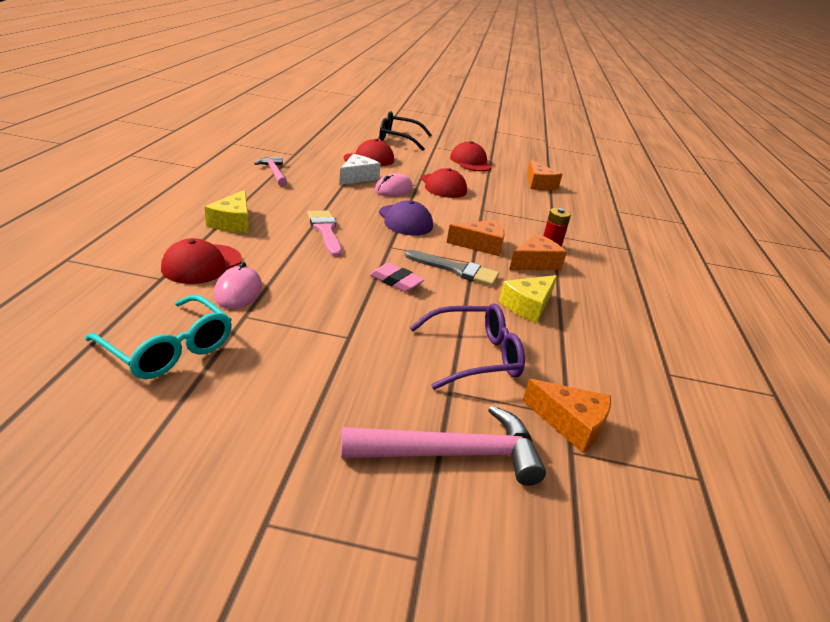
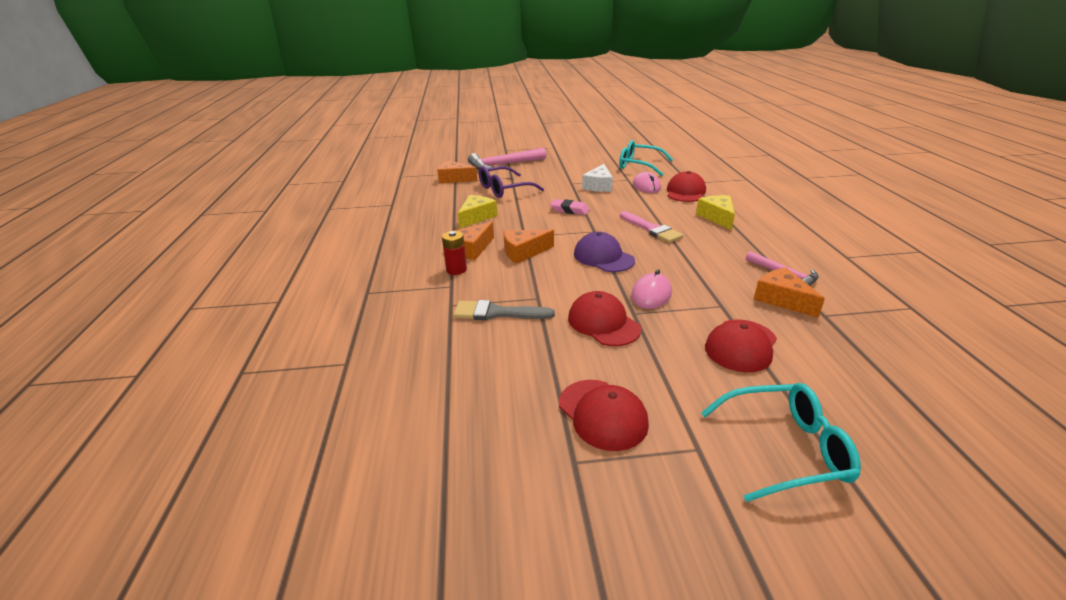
camera: 170 degrees right, 0 degrees up
(357, 177) = (707, 300): white cheese -> white cheese (599, 186)
(398, 138) = (785, 449): black glasses -> turquoise glasses
(456, 270) = (534, 227): grey brush -> grey brush (497, 313)
(539, 184) = (467, 390): orange cheese -> orange cheese (782, 299)

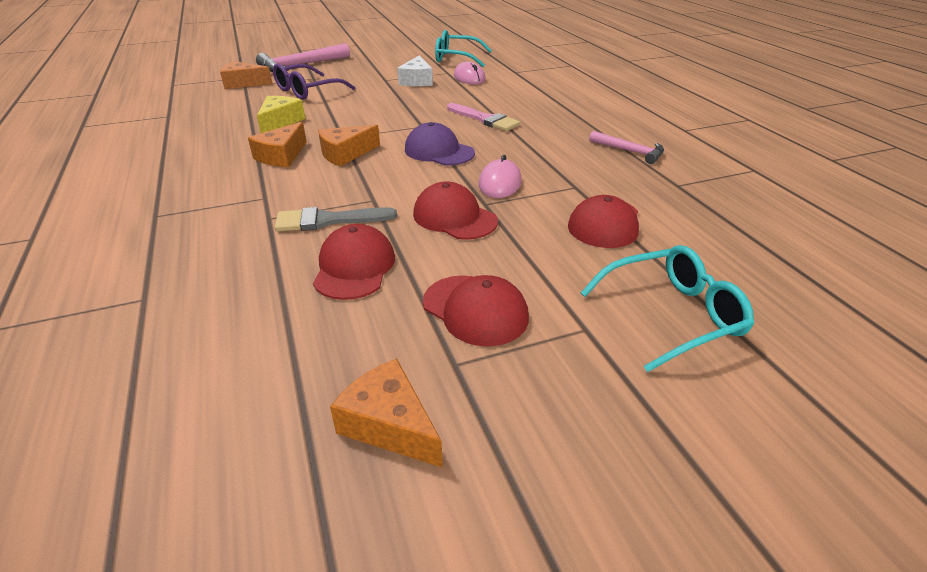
camera: 15 degrees left, 5 degrees up
(456, 270) = (267, 179): red battery -> none
(569, 210) = (389, 107): pink eraser -> none
(685, 192) = (512, 81): red cap -> red cap (354, 267)
(717, 217) = (550, 103): yellow cheese -> none
(782, 299) = (633, 175): orange cheese -> orange cheese (389, 425)

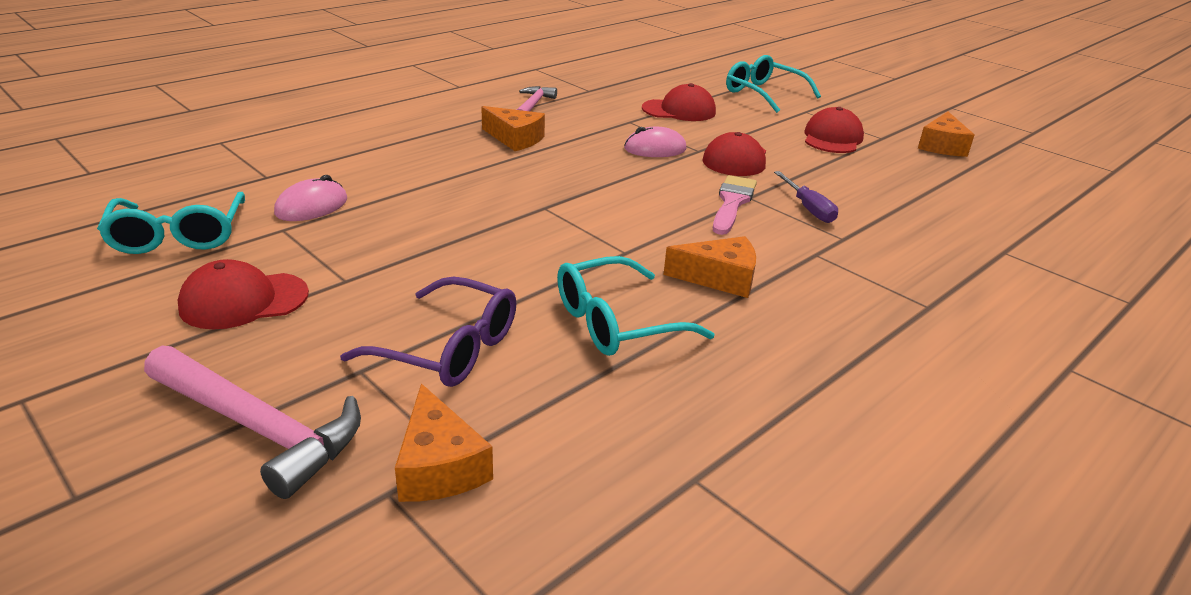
camera: 115 degrees left, 5 degrees down
(280, 122) = (616, 322): yellow cheese -> turquoise glasses
(328, 220) = (808, 208): grey brush -> purple screwdriver
(345, 154) = (671, 236): orange cheese -> orange cheese (515, 139)
(354, 267) = (849, 182): red cap -> red cap (244, 301)
(417, 81) = (342, 248): white cheese -> none
(439, 151) = (612, 185): purple cap -> none
(485, 119) = (494, 174): pink brush -> pink brush (732, 203)

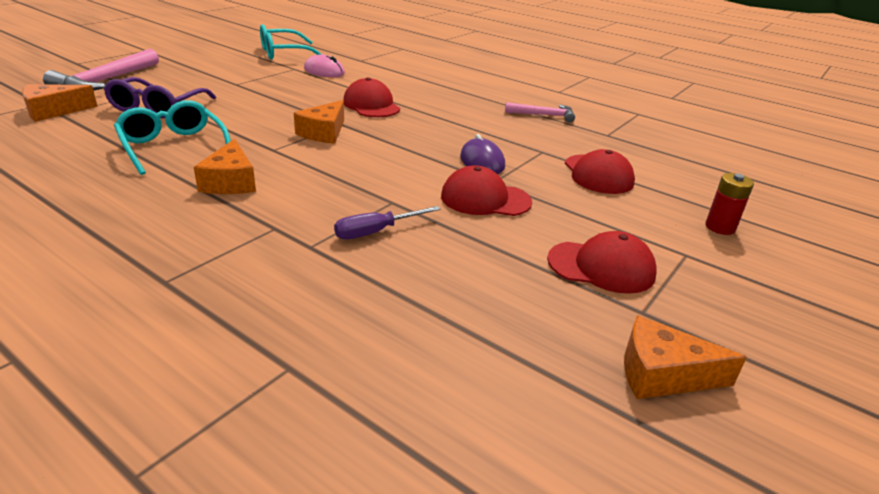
camera: 80 degrees right, 0 degrees up
(244, 301) = (216, 69): red cap -> red cap (371, 105)
(515, 139) = (463, 112): orange cheese -> orange cheese (324, 133)
(655, 149) = (482, 161): pink mouse -> purple mouse
(732, 203) = (375, 193): pink brush -> none
(763, 93) = (720, 227): turquoise glasses -> red battery

